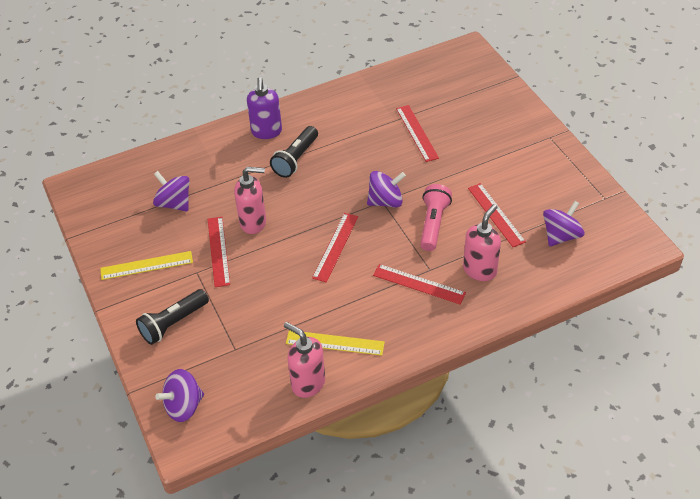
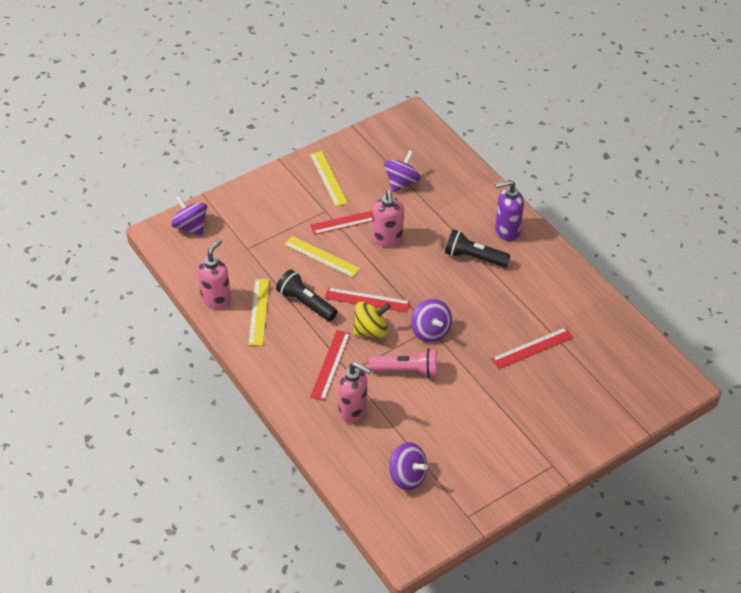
camera: 80 degrees right, 0 degrees up
(173, 323) = (269, 206): black flashlight -> black flashlight (306, 303)
(265, 280) = (322, 256): none -> yellow ruler
(377, 247) = (371, 330): none -> yellow spinning top
(496, 214) = (427, 420): red ruler -> none

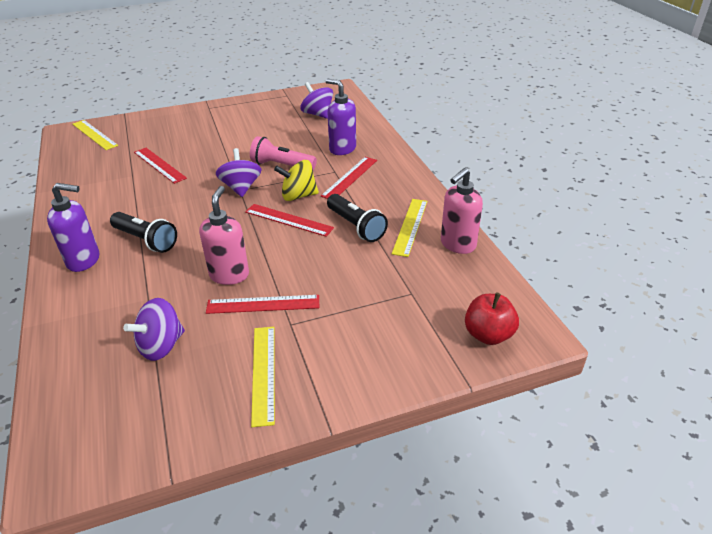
camera: 165 degrees left, 10 degrees down
(191, 226) = (488, 335): purple spinning top -> red apple
(322, 256) = (319, 268): yellow ruler -> yellow ruler (94, 134)
(353, 410) = (342, 149): pink soap dispenser -> purple soap dispenser
(532, 348) = (159, 165): red ruler -> red ruler turned 60 degrees clockwise

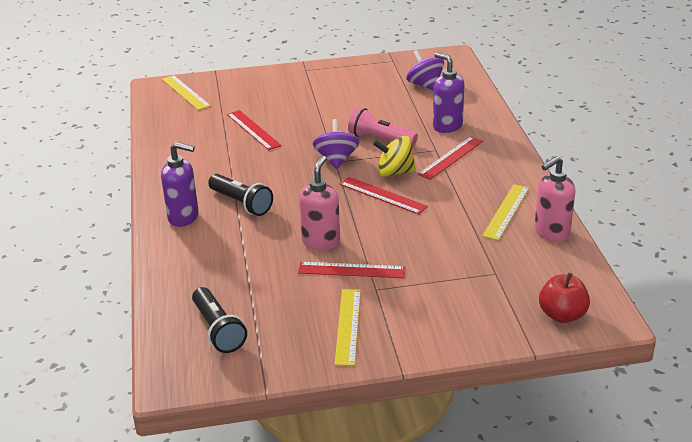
camera: 10 degrees right, 5 degrees down
(161, 346) = (257, 296): purple spinning top -> none
(356, 226) = (450, 207): black flashlight -> black flashlight (218, 330)

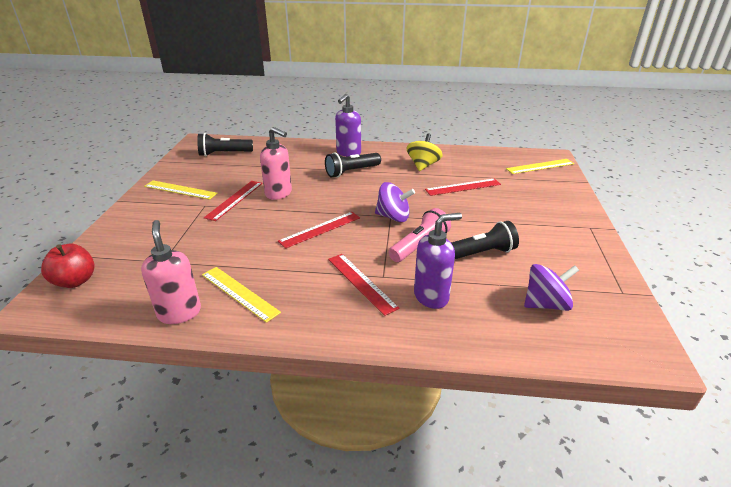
camera: 105 degrees right, 0 degrees up
(375, 112) = (480, 253): none -> black flashlight
(394, 172) = (354, 242): yellow spinning top -> yellow spinning top (423, 165)

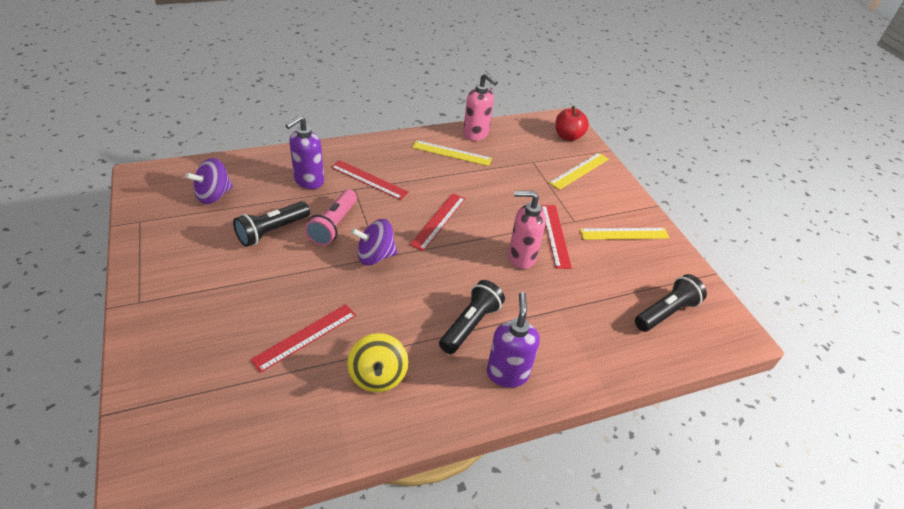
camera: 150 degrees right, 10 degrees up
(540, 166) = (176, 442): yellow ruler -> yellow ruler (579, 171)

